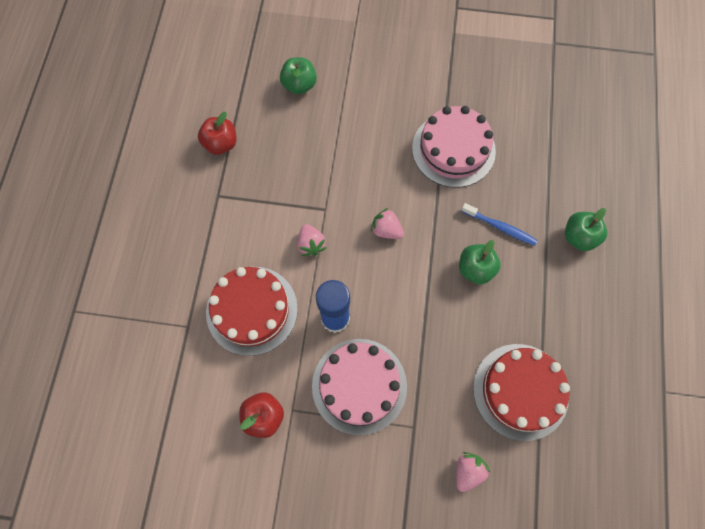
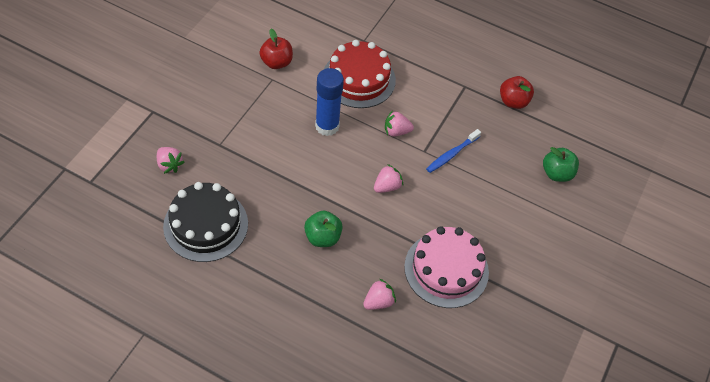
camera: 105 degrees right, 15 degrees down
(359, 386) = (268, 123): pink cake -> none
(500, 227) = (352, 273): blue toothbrush -> blue toothbrush (452, 154)
(516, 195) = (378, 301): none -> pink strawberry
(520, 391) = (206, 225): red cake -> black cake
(579, 237) = (314, 335): green apple -> none

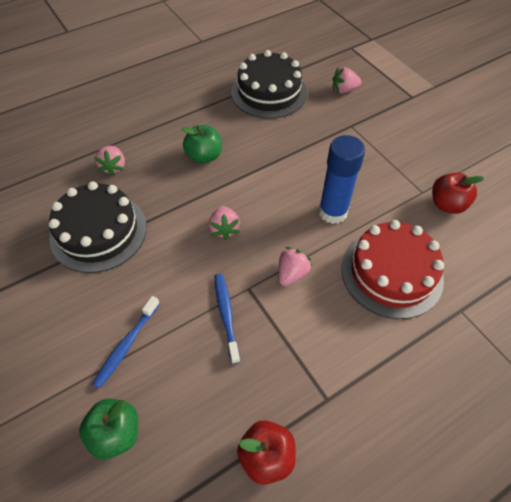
camera: 125 degrees right, 0 degrees up
(446, 269) = (98, 232): pink cake -> black cake
(509, 198) = (127, 345): none -> blue toothbrush

